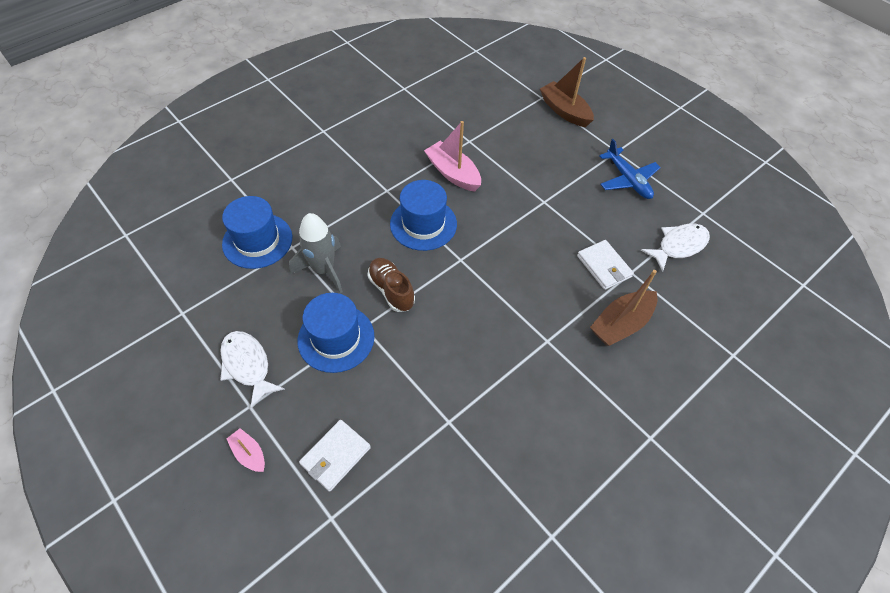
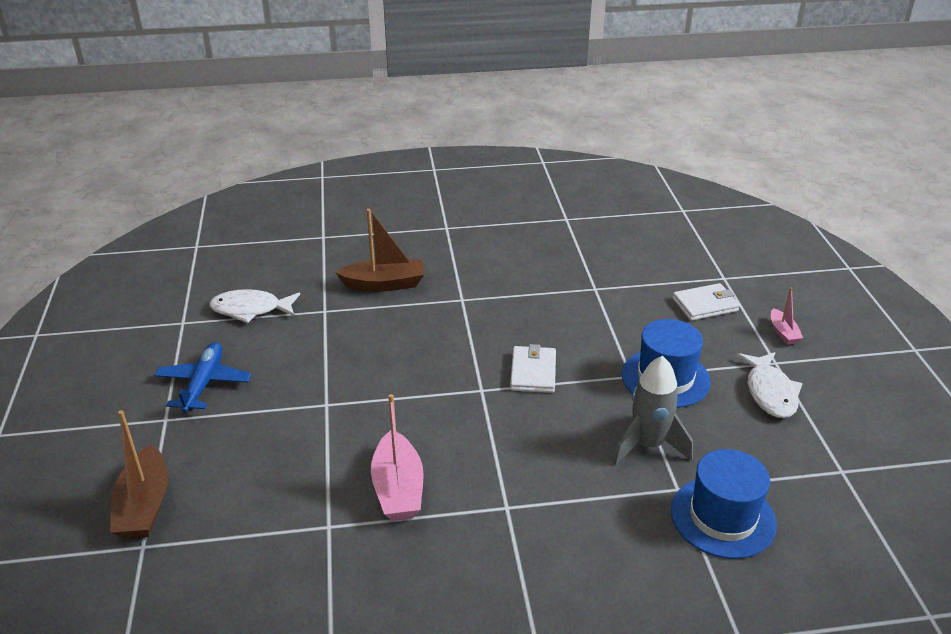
camera: 145 degrees left, 20 degrees down
(391, 290) = (580, 394): brown shoe -> none
(423, 224) = (492, 443): blue hat -> none
(604, 266) = (343, 324): white wallet -> white wallet (533, 372)

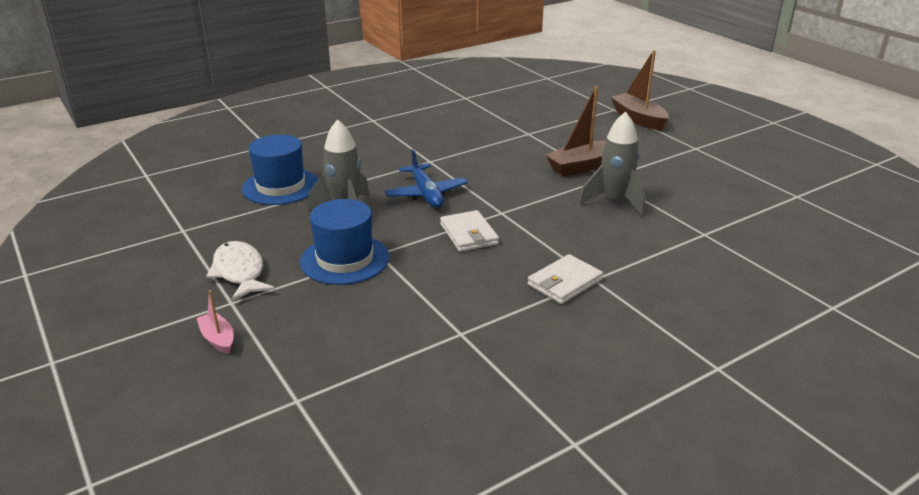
camera: 155 degrees right, 5 degrees down
(204, 383) = (707, 168): blue plane -> blue plane (426, 194)
(251, 309) = (765, 218): white fish -> none
(356, 369) = (614, 201): none -> grey rocket
(384, 284) = (688, 272): brown boat -> brown boat (581, 166)
(398, 488) = (505, 153): pink boat -> none
(705, 305) = (317, 349): white wallet -> white wallet (564, 282)

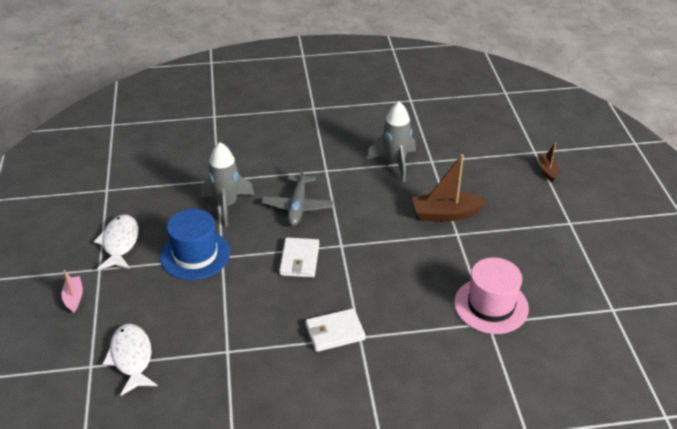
camera: 25 degrees right, 10 degrees up
(280, 186) = (197, 165): blue hat -> none
(346, 375) = (131, 358): none -> white fish
(426, 194) = (297, 206): blue plane -> grey plane
(614, 201) = (442, 262): grey rocket -> grey rocket (395, 163)
(638, 119) = (547, 171): brown boat -> brown boat, size x0.55
(693, 220) = (491, 305): none -> pink hat

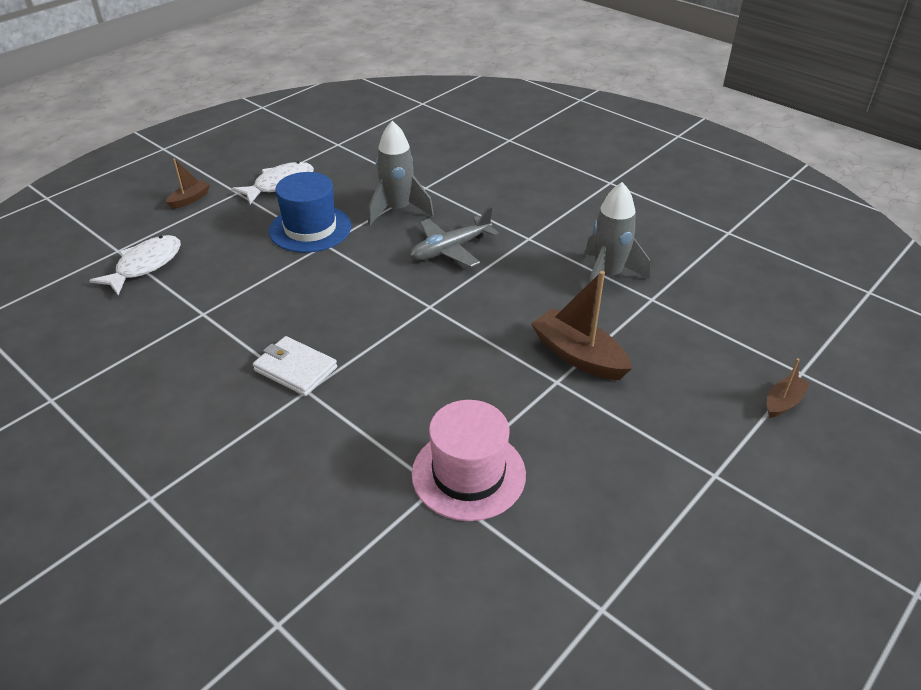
camera: 50 degrees right, 0 degrees up
(74, 298) = (190, 199): pink boat -> brown boat
(299, 260) = (375, 291): white wallet -> none

